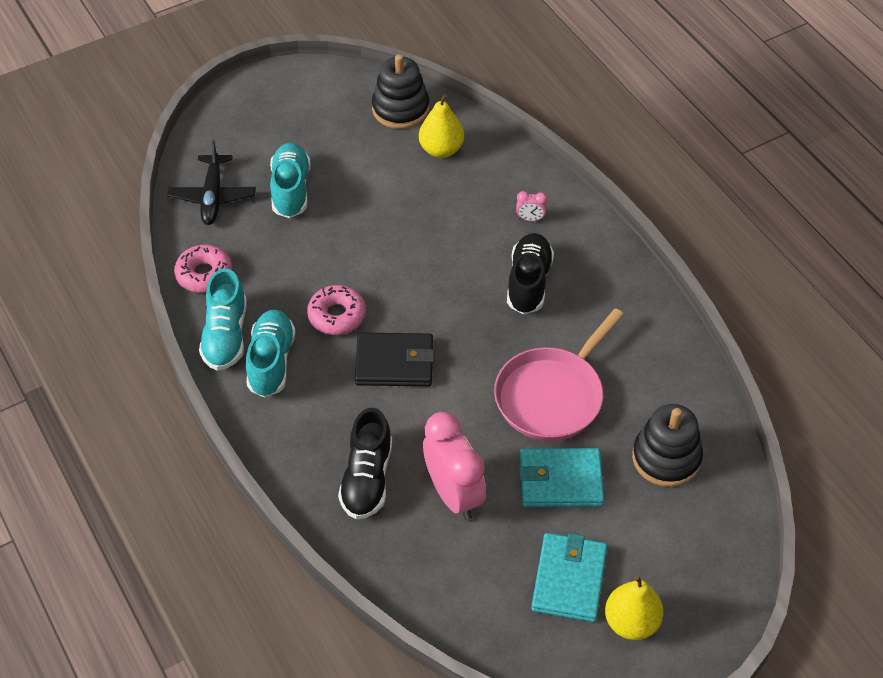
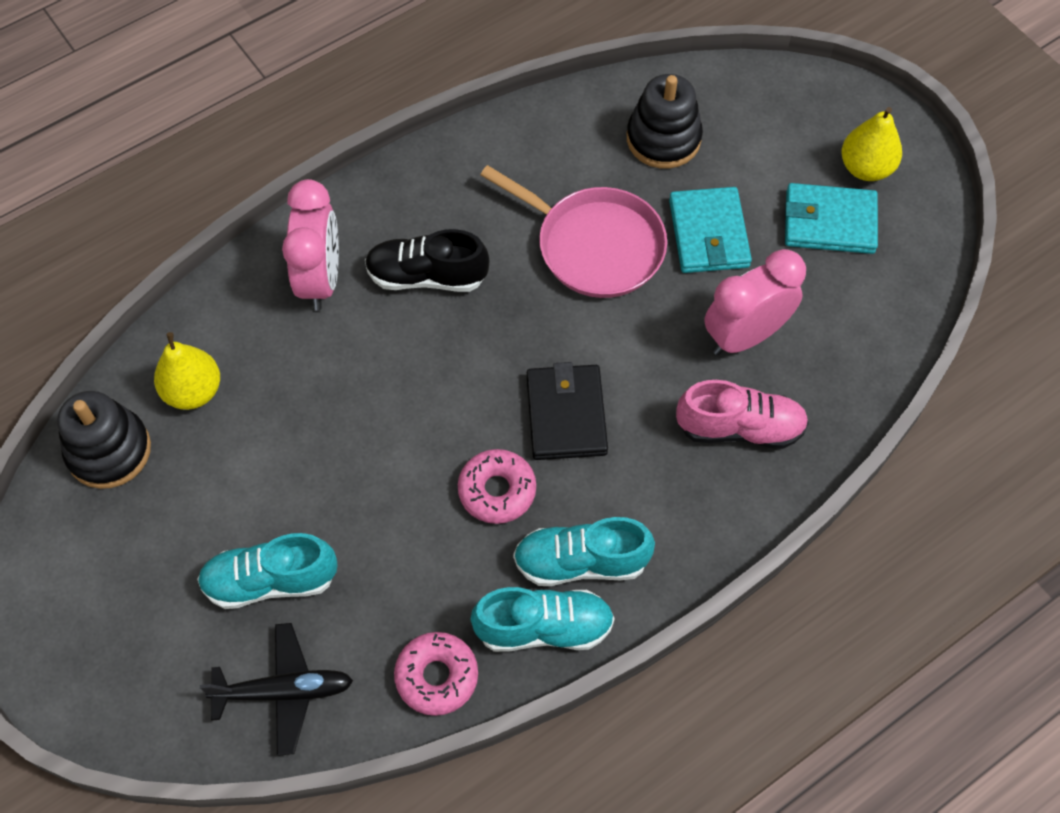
camera: 95 degrees left, 10 degrees up
(367, 478) = (740, 428): black shoe -> pink shoe
(530, 219) = (320, 279): pink clock -> pink clock, size x2.40

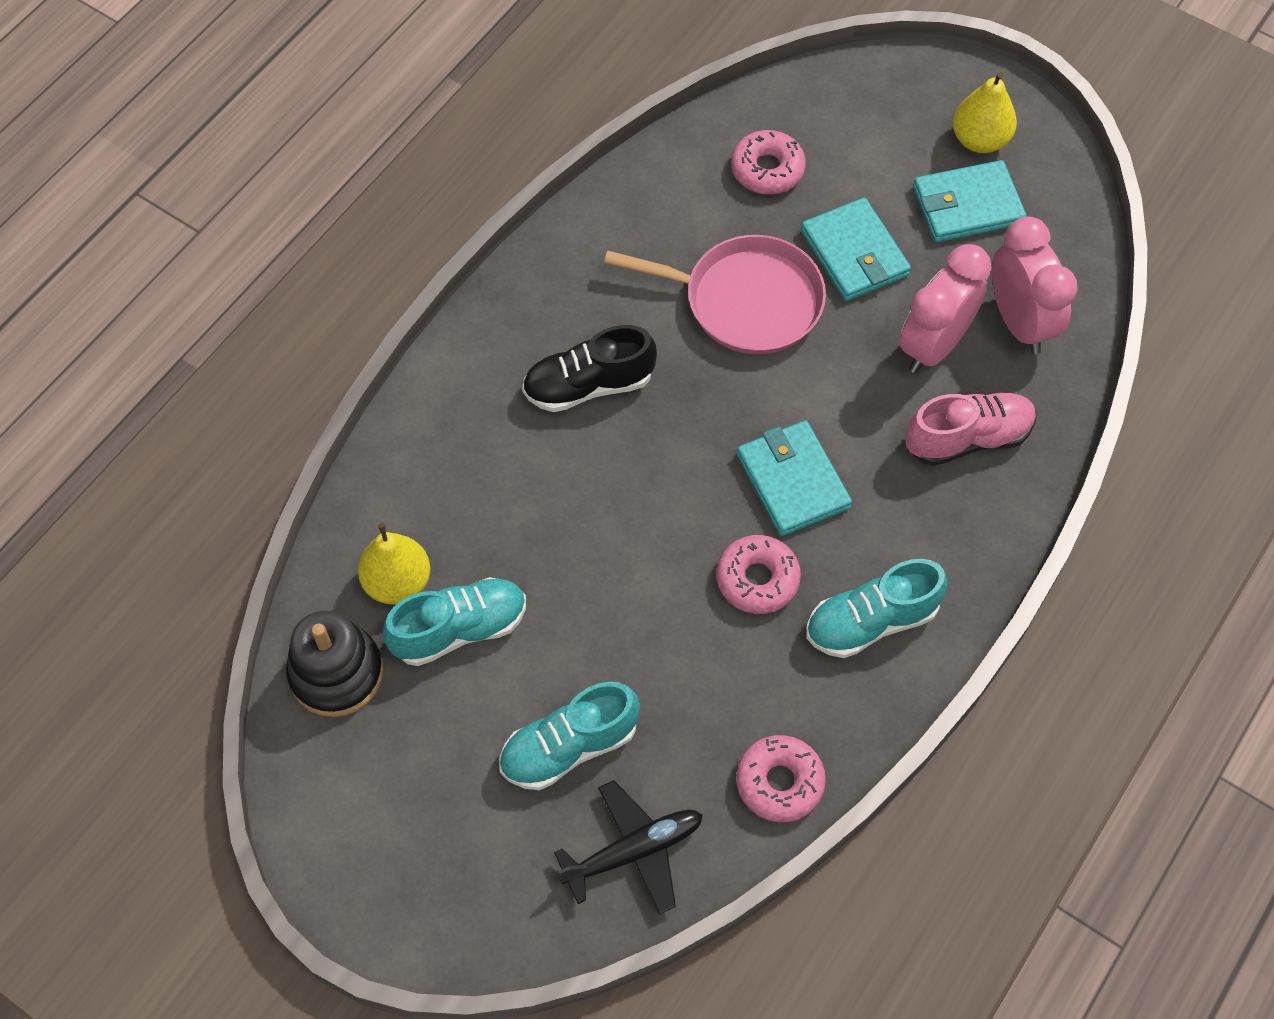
camera: 20 degrees left, 0 degrees up
(320, 279) = (478, 423): pink clock -> pink clock (1019, 322)
(544, 628) = (863, 698): turquoise shoe -> turquoise shoe (459, 629)
(566, 415) = (793, 481): black wallet -> turquoise wallet
(663, 139) = (767, 170): black stacking toy -> pink donut

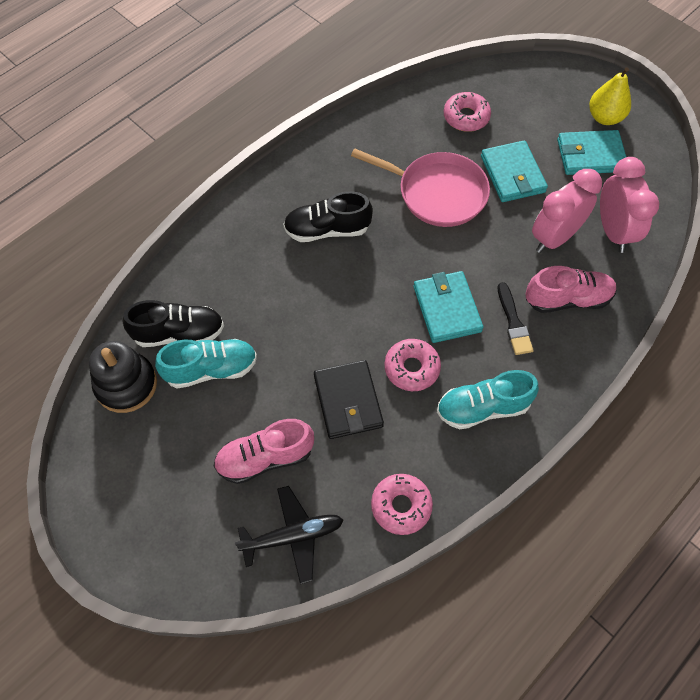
camera: 10 degrees right, 0 degrees up
(398, 582) = (179, 333): yellow pear -> black shoe
(569, 747) = (265, 458): turquoise shoe -> pink shoe
(673, 643) = (348, 401): none -> black wallet
(894, 486) = (513, 322): none -> black brush

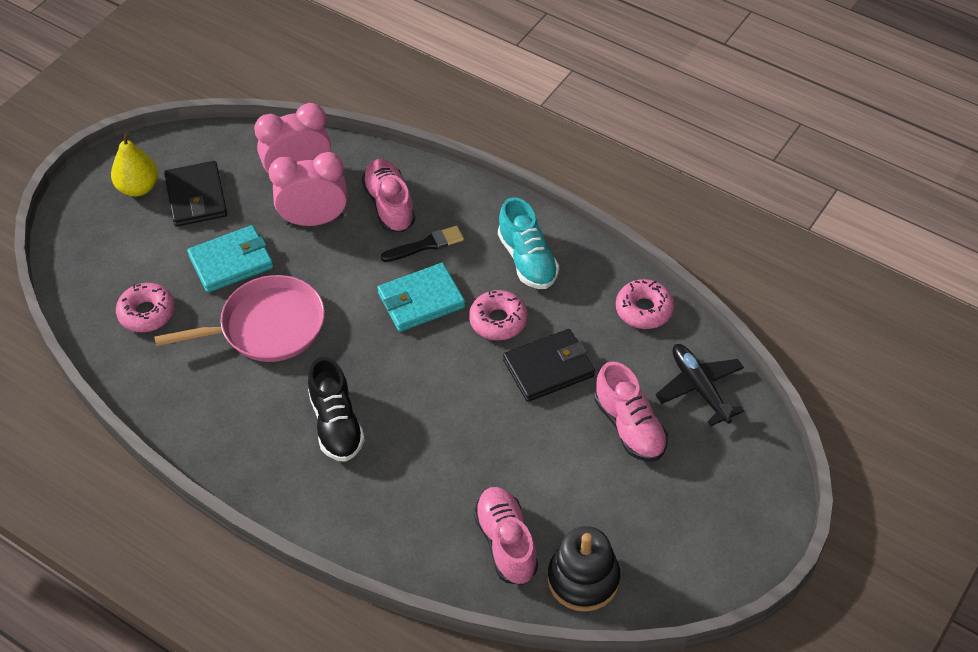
camera: 100 degrees left, 10 degrees down
(179, 333) = (506, 543): black shoe -> pink shoe
(211, 369) = (543, 499): turquoise shoe -> none
(438, 193) = (267, 326): pink pan -> pink pan turned 60 degrees clockwise
(554, 237) = (314, 220): pink clock -> pink clock turned 135 degrees clockwise
(590, 155) = (196, 197): turquoise wallet -> black wallet

